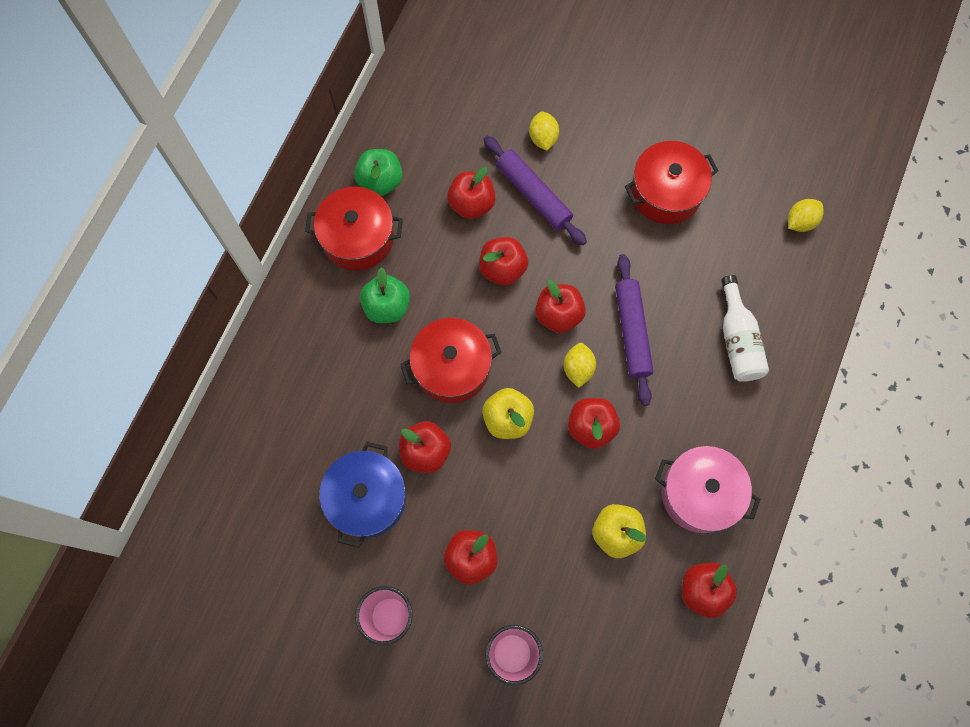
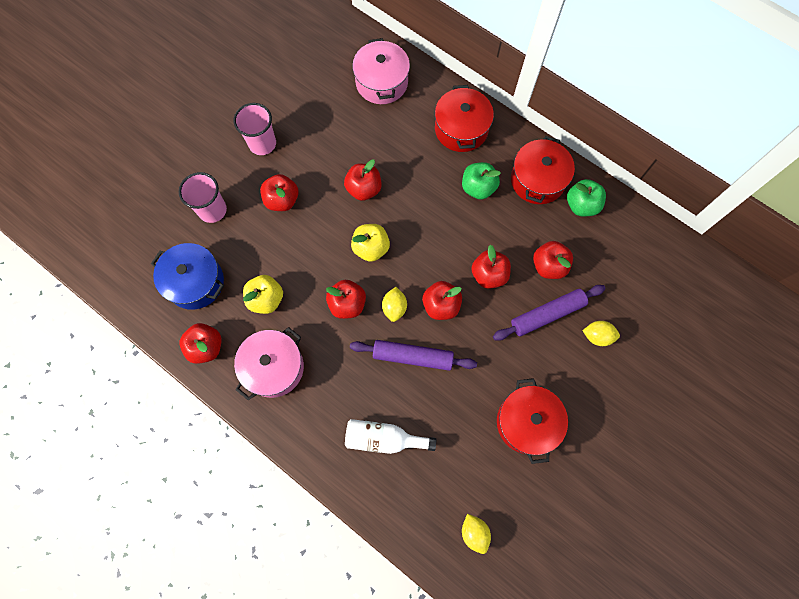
camera: 105 degrees right, 0 degrees up
(251, 473) = (381, 82): none -> pink pot
(367, 498) = (343, 146): blue pot -> blue pot (195, 282)
(452, 367) = (420, 220): red pot -> red pot (461, 129)
(578, 369) = (394, 307): yellow lemon -> yellow lemon turned 75 degrees clockwise

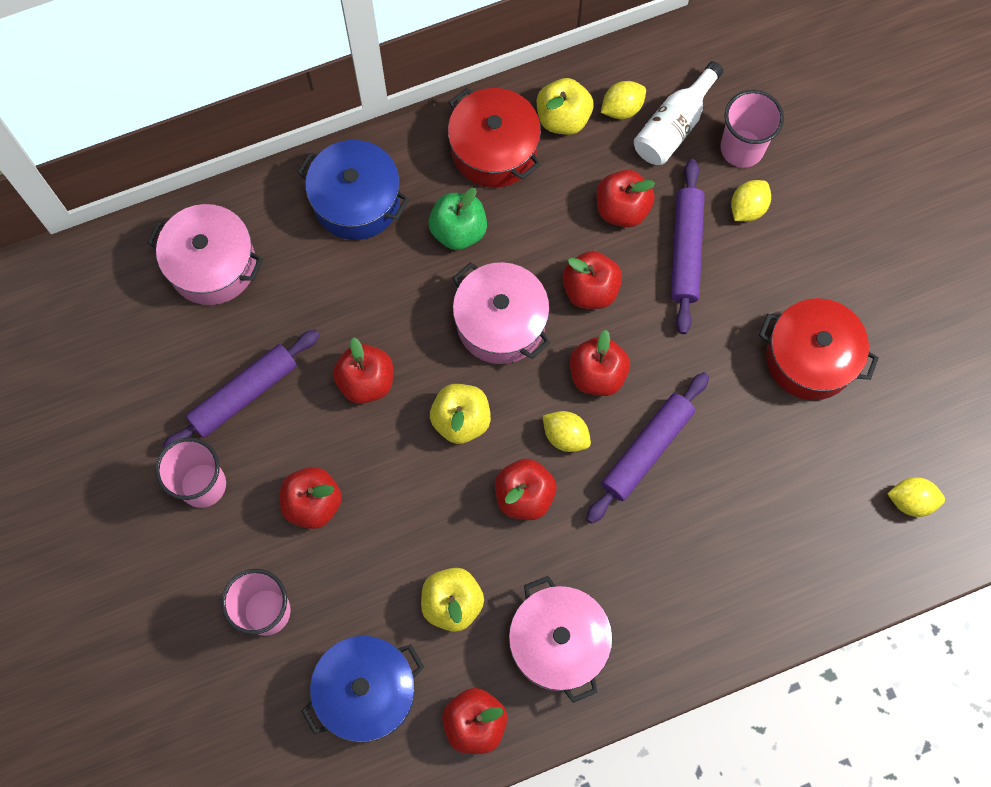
camera: 60 degrees left, 0 degrees up
(321, 135) = (244, 394): none -> purple rolling pin
(383, 438) = (735, 547): white bottle -> white bottle (674, 126)
(439, 238) = (500, 322): none -> pink pot
(461, 129) = (356, 201): red pot -> blue pot
(581, 205) = (563, 118): green apple -> yellow apple
(610, 233) = (622, 108): none -> yellow lemon
(632, 313) = (742, 148): none -> pink cup

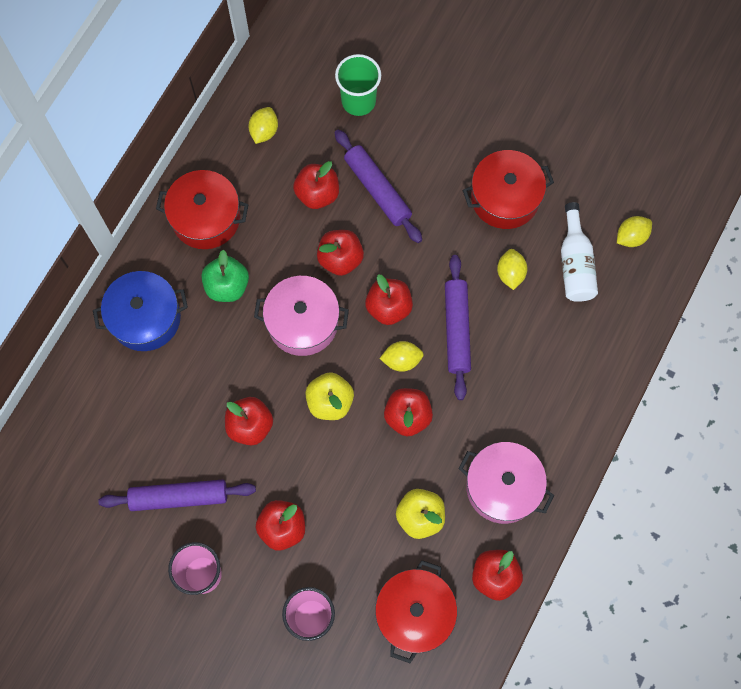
camera: 40 degrees left, 0 degrees up
(212, 265) = (86, 432): pink pot -> none
(244, 394) = (179, 497): purple rolling pin -> purple rolling pin turned 75 degrees clockwise
(366, 691) = (414, 613): blue pot -> red pot
(563, 118) = (232, 165): yellow apple -> none
(674, 126) = (305, 118): white bottle -> white bottle (575, 263)
(742, 148) = (358, 101): pink cup -> green cup
(747, 208) = (392, 135): yellow lemon -> yellow lemon (510, 273)

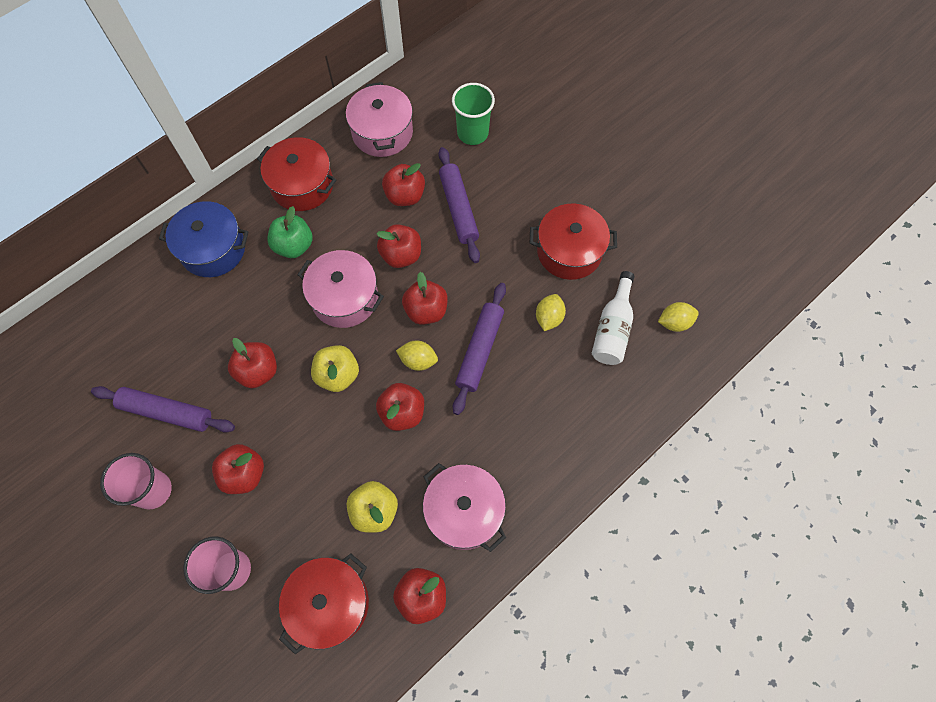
camera: 20 degrees right, 5 degrees down
(264, 131) = (382, 132): yellow lemon -> pink pot

